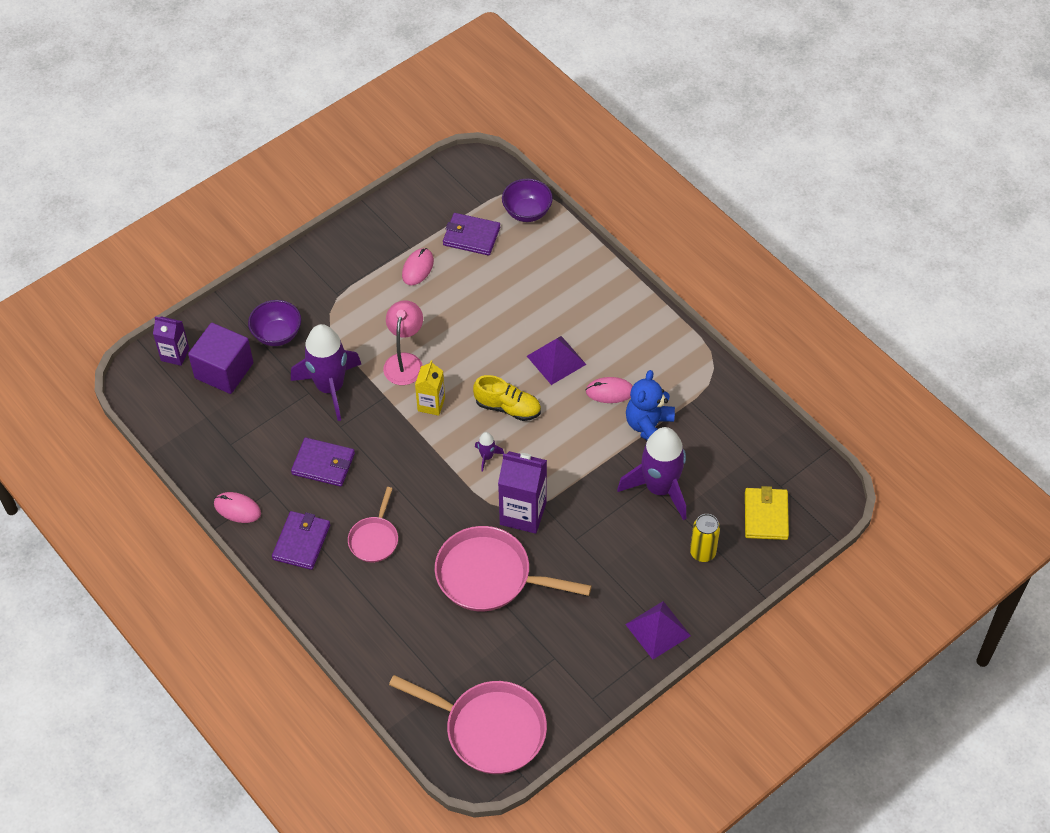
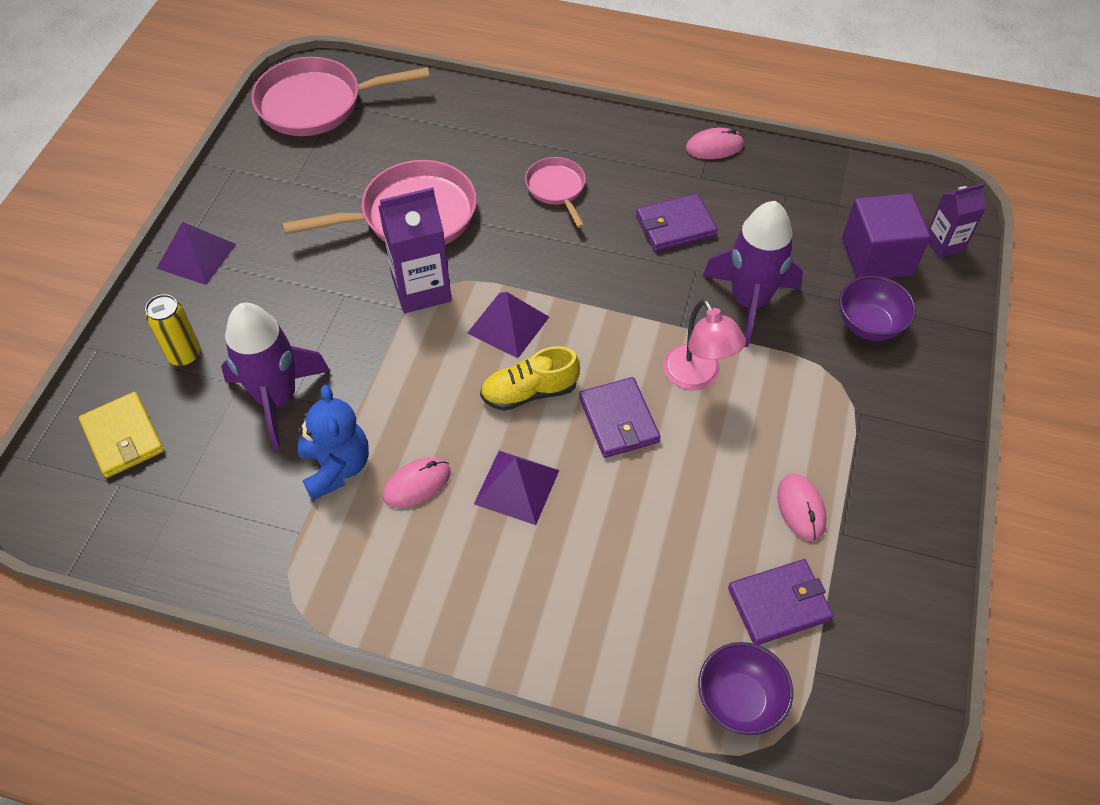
camera: 145 degrees right, 0 degrees up
(301, 542) = (624, 152): purple wallet -> purple wallet (618, 420)
(431, 404) = (621, 346): yellow carton -> none
(487, 457) = (508, 324): purple rocket -> purple pyramid

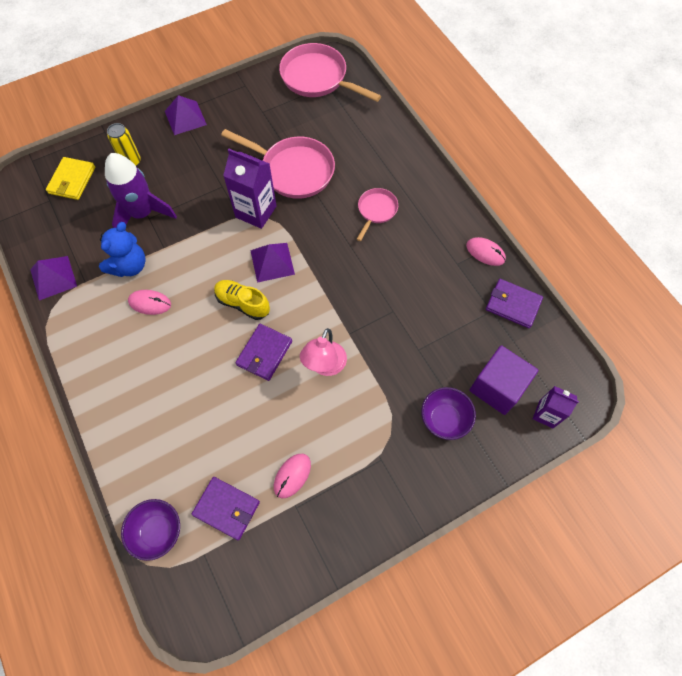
camera: 45 degrees right, 10 degrees up
(516, 487) = (186, 343): purple pyramid -> purple pyramid (53, 277)
(675, 225) = (411, 279): purple wallet -> purple wallet (513, 304)
(749, 302) = (398, 351): purple rocket -> none

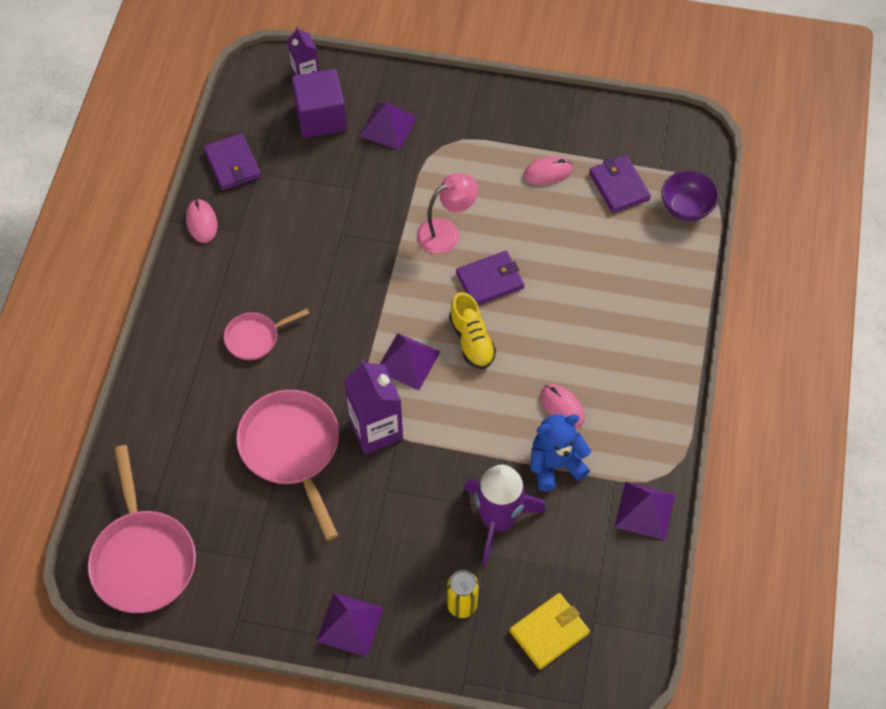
camera: 140 degrees left, 5 degrees down
(444, 419) = (388, 126): purple bowl -> purple pyramid

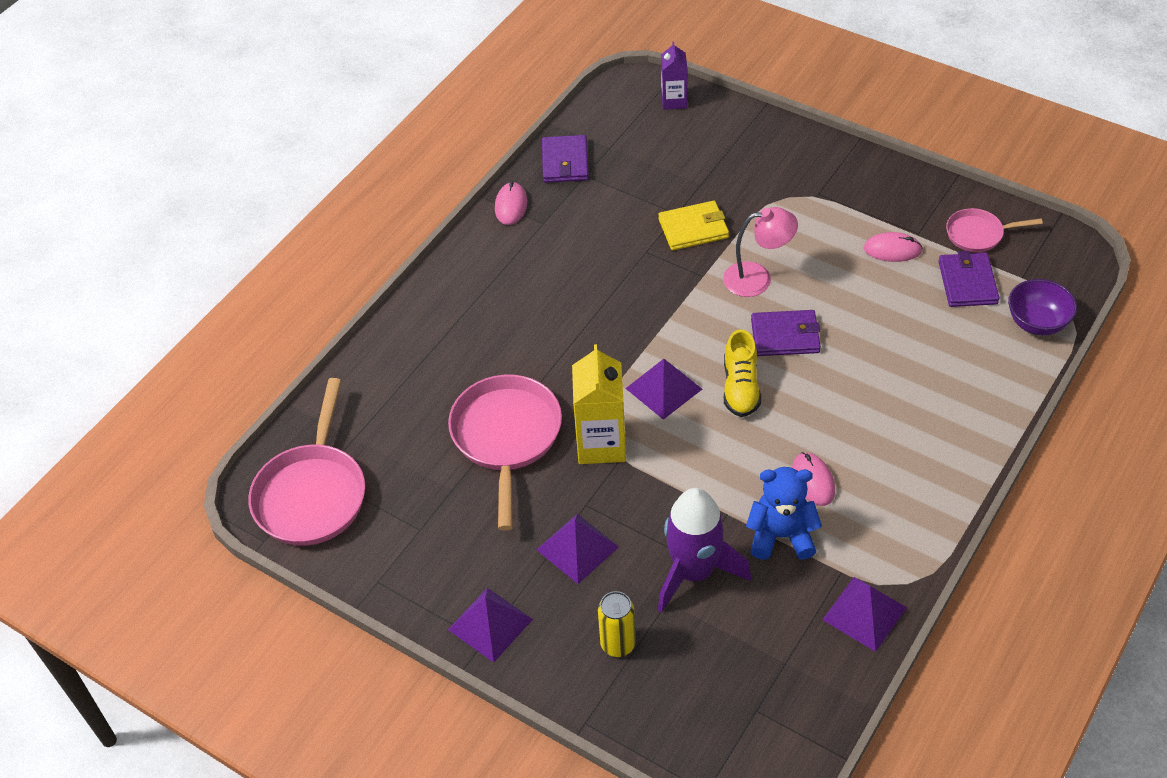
camera: 25 degrees right, 10 degrees down
(255, 338) = (516, 323): pink pan -> pink pan (978, 234)
(321, 117) = (672, 141): purple cube -> none
(376, 429) = (601, 444): purple carton -> yellow carton
(388, 126) = (738, 166): purple pyramid -> purple pyramid (577, 548)
(549, 632) = (702, 704): yellow wallet -> yellow wallet (693, 228)

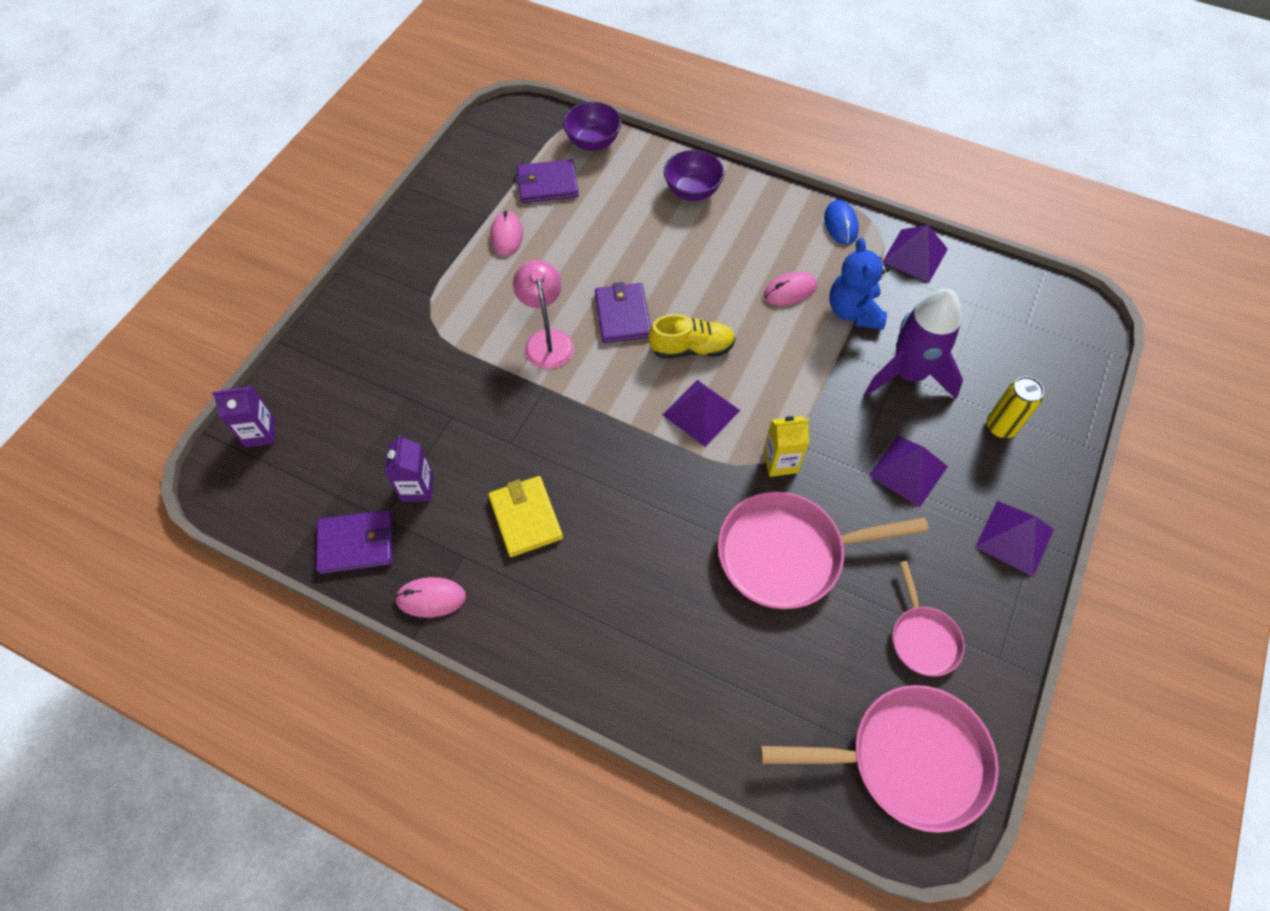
camera: 100 degrees left, 10 degrees up
(601, 444) = (780, 462): yellow carton -> yellow carton, size x0.61
(610, 194) = (417, 488): none -> purple carton
(693, 228) = (475, 400): yellow wallet -> yellow wallet (526, 517)
(914, 545) = (840, 224): none -> blue mouse
(963, 407) = (692, 191): none -> purple bowl
(978, 234) = (487, 175): pink pan -> pink pan (923, 638)

